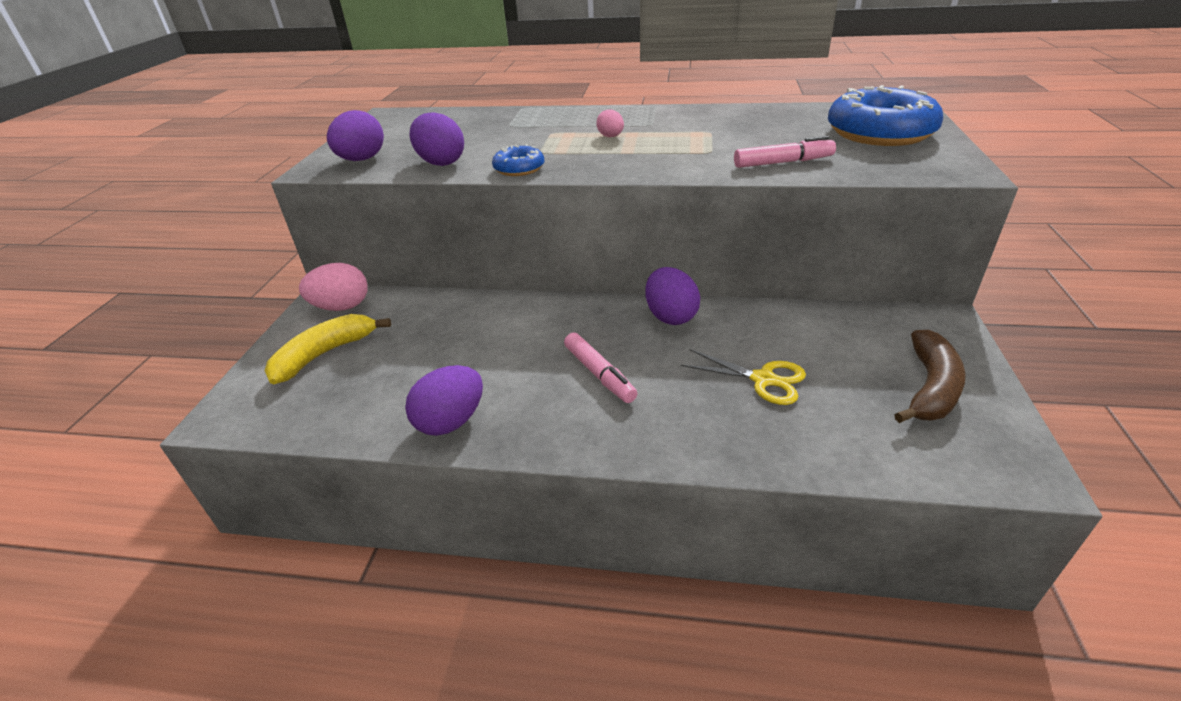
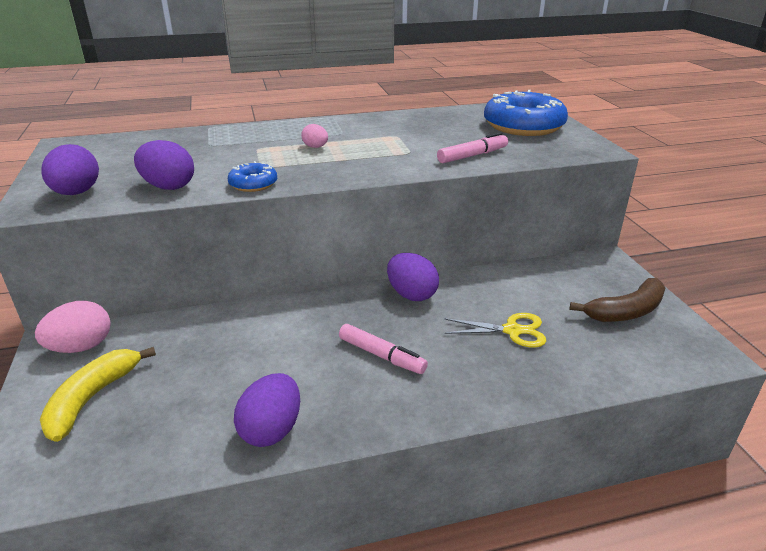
camera: 25 degrees left, 5 degrees down
(930, 388) = (626, 311): brown banana -> brown banana turned 60 degrees clockwise

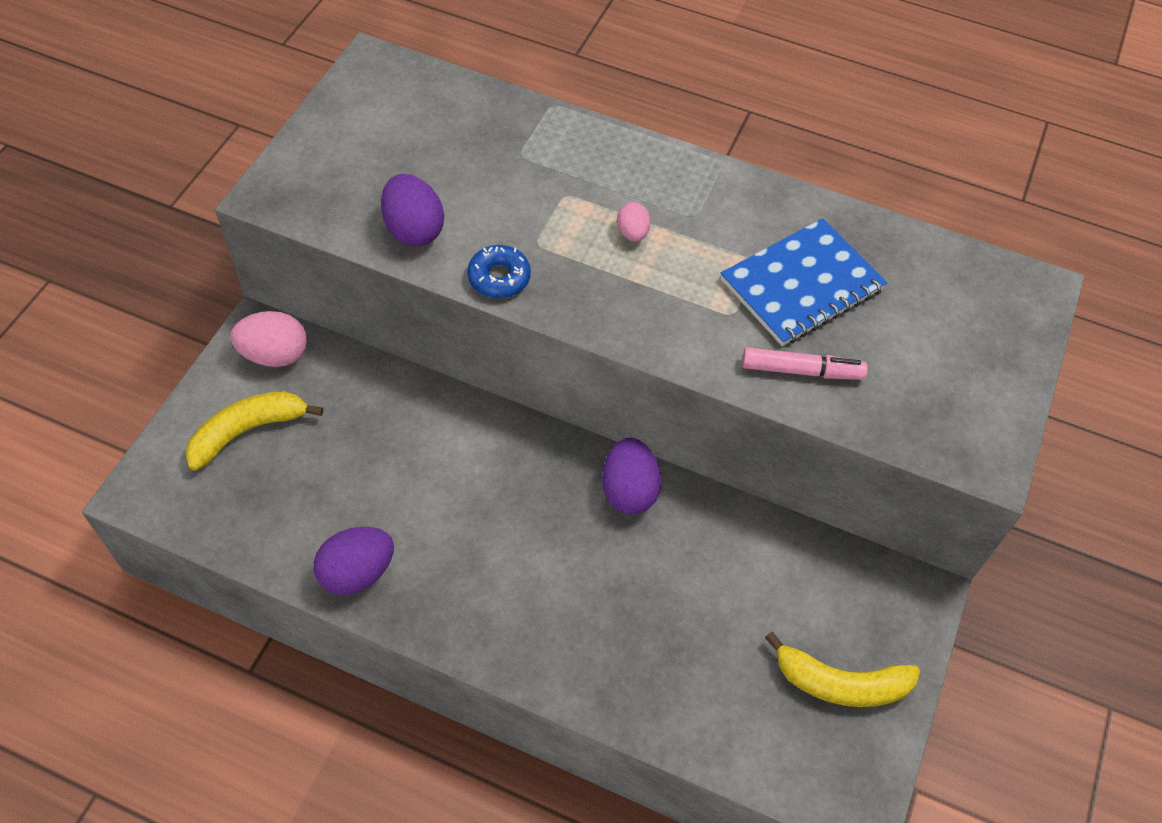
camera: 35 degrees right, 25 degrees up
(76, 193) = (324, 189): purple egg -> none
(381, 355) = (520, 554): pink marker -> none
(429, 134) = (801, 285): none -> blue notebook
(512, 330) = (682, 617): yellow scissors -> none
(523, 126) = (956, 339): blue donut -> none
(626, 311) = (840, 683): brown banana -> yellow banana

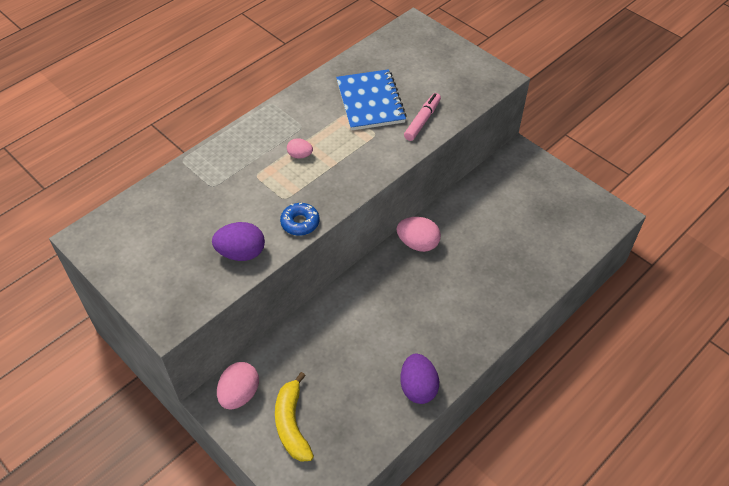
camera: 65 degrees left, 5 degrees down
(629, 490) = (418, 244): purple egg -> pink egg
(840, 683) = (554, 199): yellow banana -> none

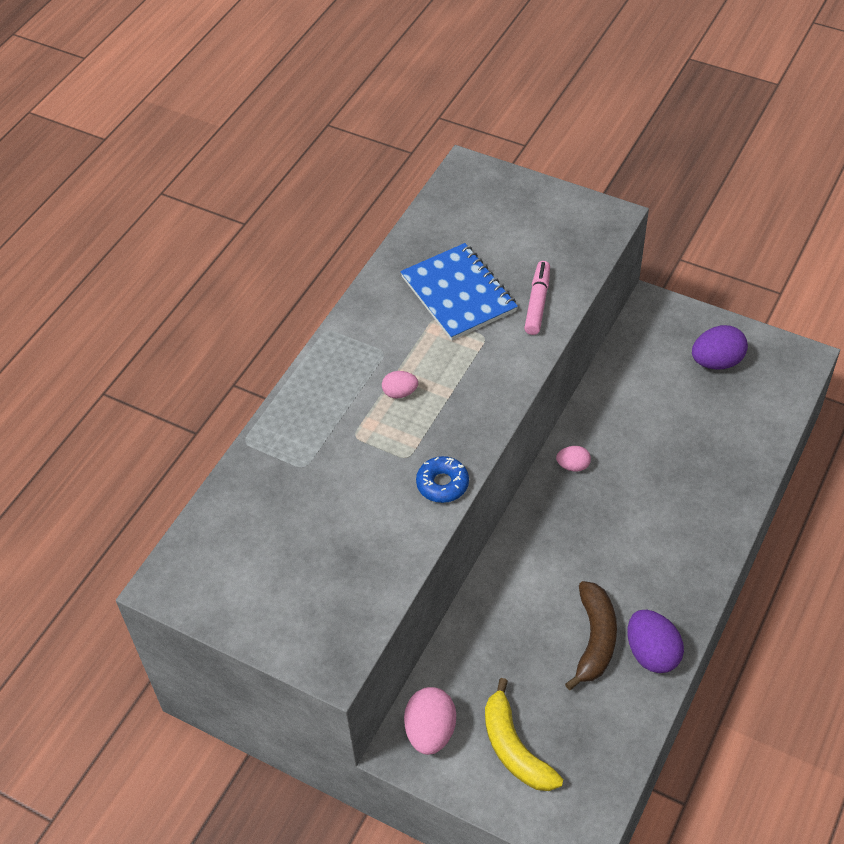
camera: 15 degrees left, 0 degrees up
(241, 253) = (385, 546): purple egg -> purple egg (716, 362)
(381, 366) = (595, 639): none -> brown banana
(418, 244) = (573, 466): pink egg -> pink egg, size x0.57

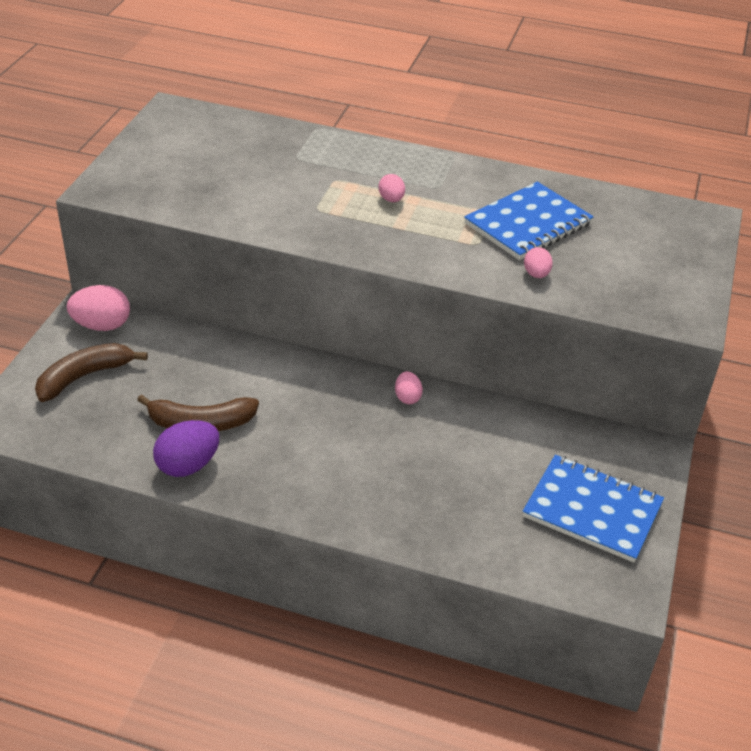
camera: 75 degrees right, 10 degrees down
(442, 484) = (290, 230): blue donut -> none
(514, 748) = (84, 376): yellow banana -> brown banana
(537, 303) = (536, 274): pink marker -> pink egg
(716, 362) = (592, 510): purple egg -> blue notebook

